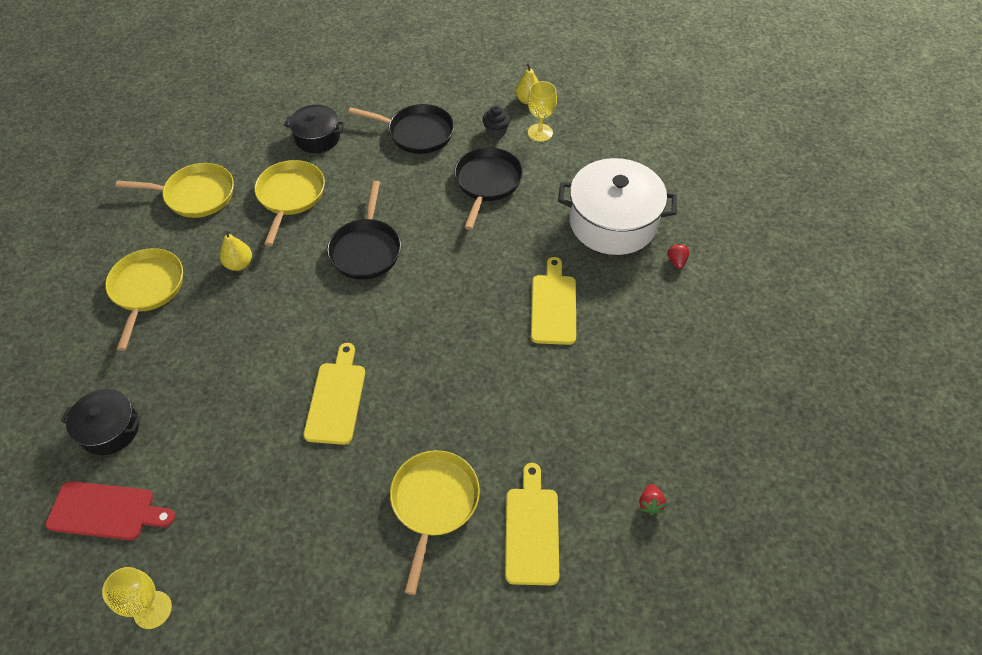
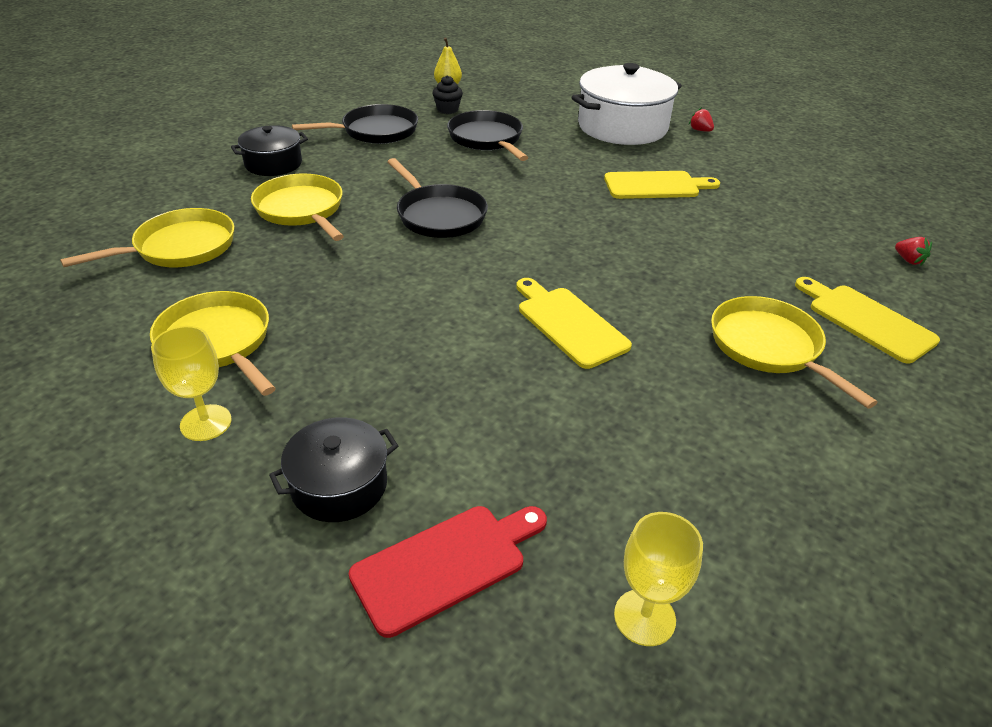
camera: 40 degrees left, 15 degrees down
(239, 264) = (312, 276): yellow pear -> none
(540, 132) = (486, 100): yellow goblet -> yellow goblet (206, 423)
(553, 305) = (655, 185): yellow cutting board -> yellow cutting board turned 120 degrees clockwise

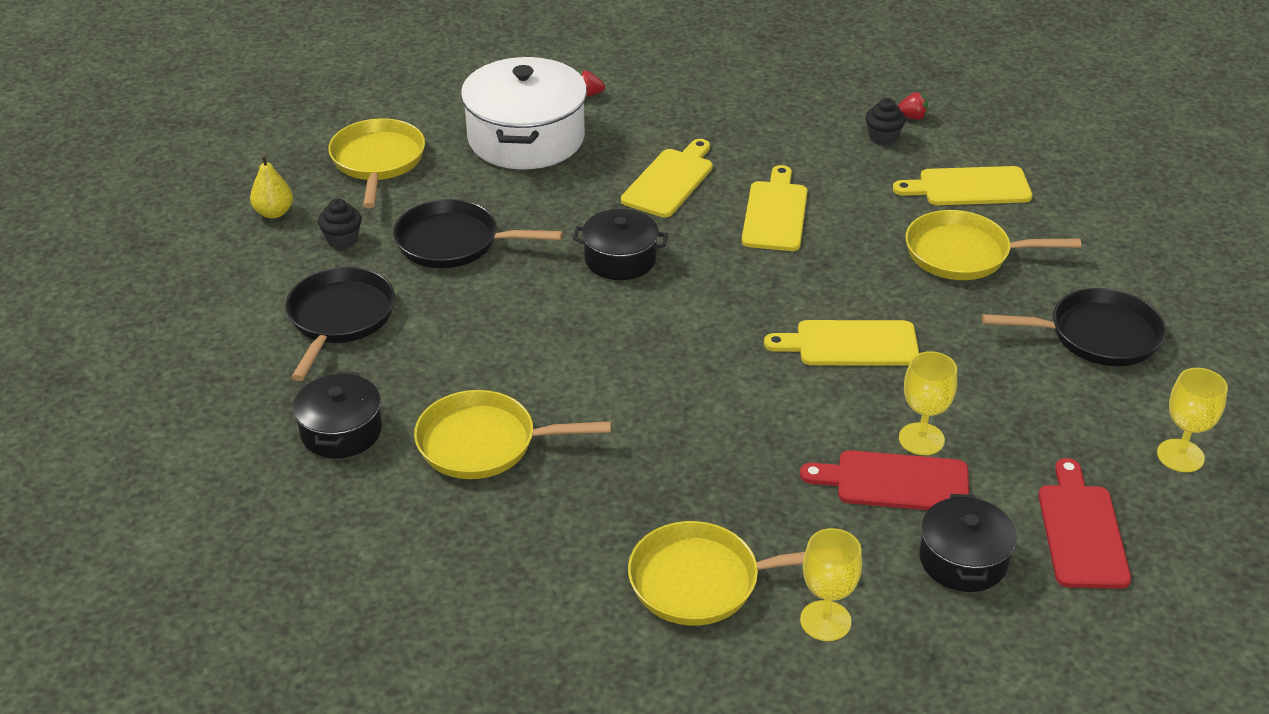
camera: 55 degrees left, 0 degrees up
(180, 247) = (482, 565): yellow pan -> yellow pan (378, 161)
(413, 406) = (895, 482): none -> red cutting board
(438, 215) = (592, 346): black pan -> black pan (1097, 336)
(485, 404) = (921, 439): none -> yellow goblet
(544, 195) = (620, 259): none -> black pot
(683, 237) = (775, 213): none -> yellow cutting board
(856, 255) = (883, 137): none -> black cupcake

